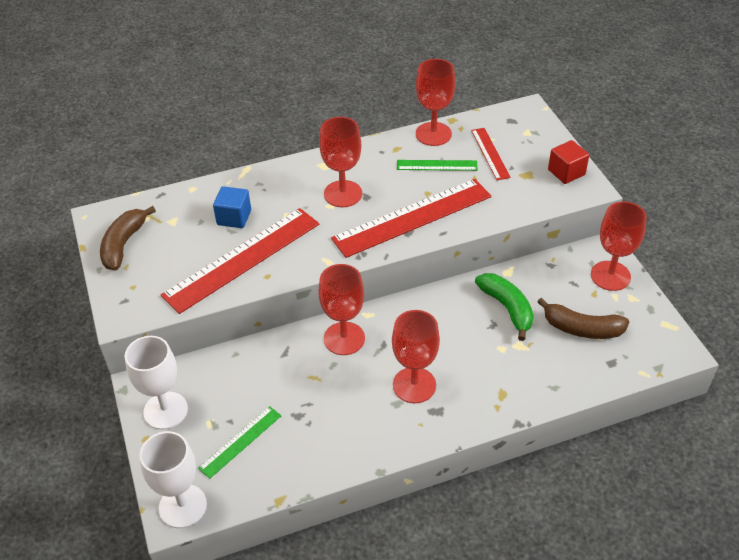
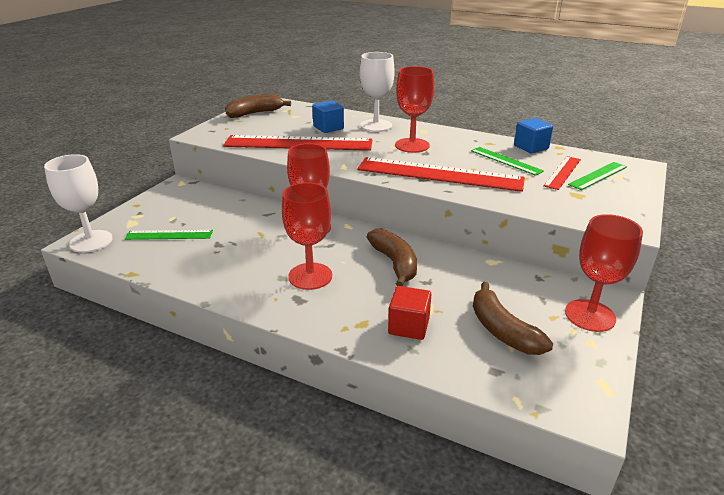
camera: 45 degrees right, 15 degrees down
(165, 410) = (166, 200): white goblet -> white goblet (376, 126)
(433, 134) = (531, 147): red goblet -> blue cube
(452, 325) = (395, 263): none -> brown banana
(507, 308) = (455, 280): green banana -> none
(515, 141) = (598, 175): none -> green ruler
(566, 172) = (620, 208): red cube -> red cube (408, 326)

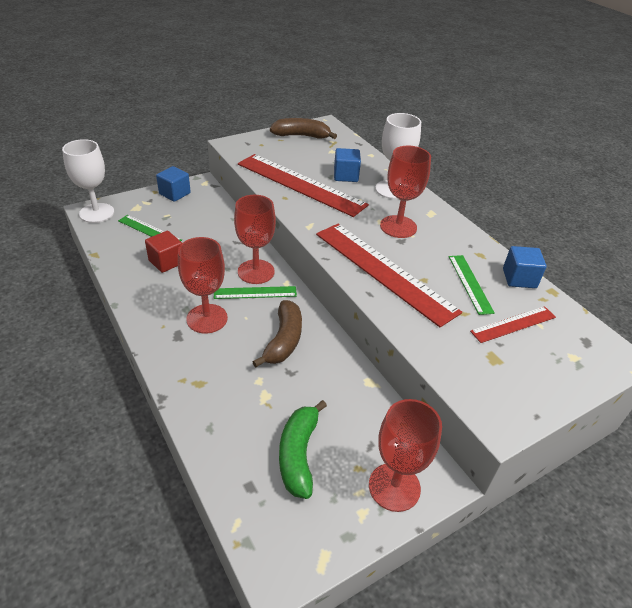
camera: 30 degrees right, 10 degrees up
(160, 200) = (175, 193): none -> blue cube
(408, 326) = (229, 406): red cube -> red cube (166, 262)
(502, 330) = (298, 454): brown banana -> green banana
(598, 175) = (549, 346): green ruler -> green ruler (255, 292)

